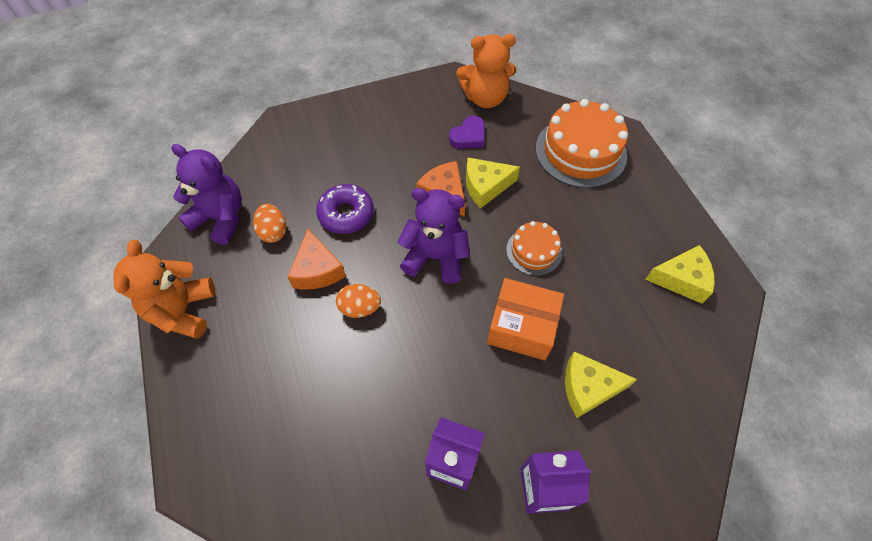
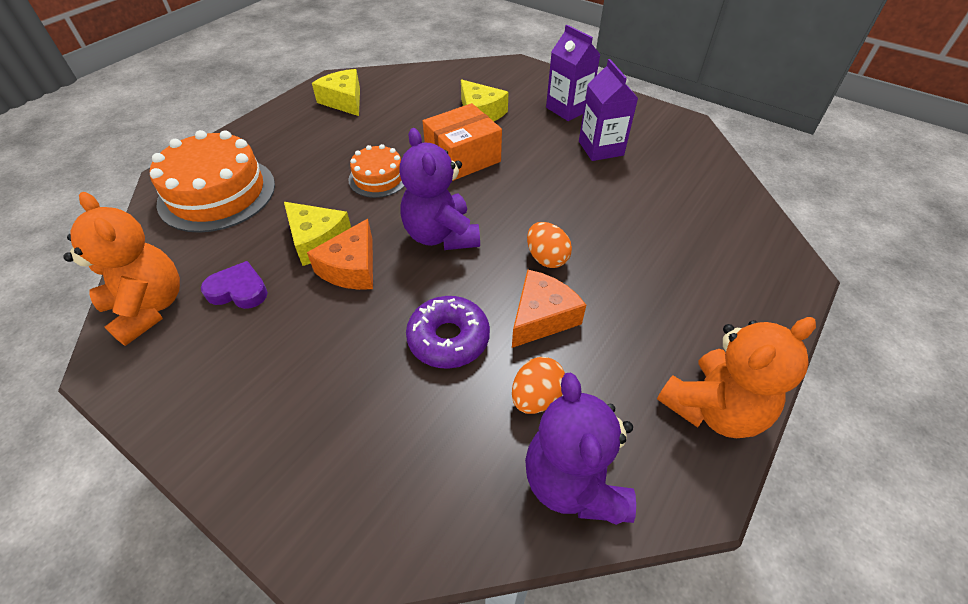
camera: 125 degrees left, 10 degrees down
(522, 327) = (463, 157): orange box -> orange box turned 75 degrees clockwise

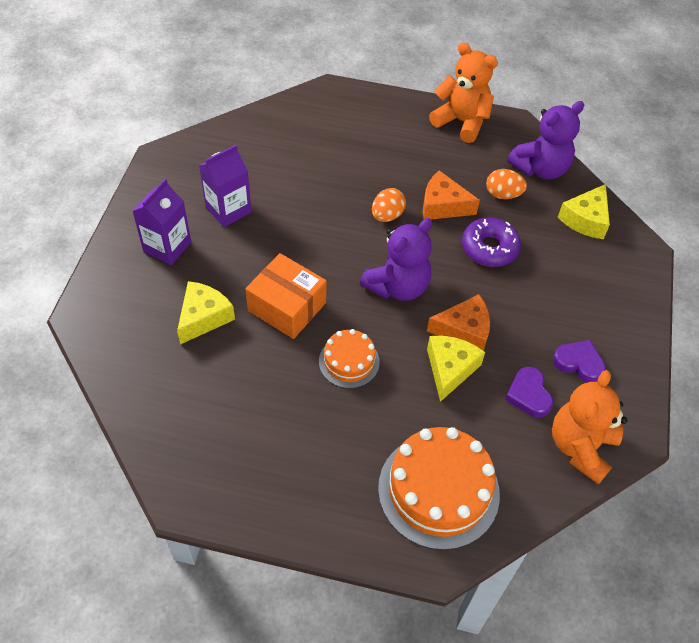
camera: 115 degrees left, 5 degrees up
(231, 356) = (579, 363): none -> purple heart
(344, 101) = (226, 462): yellow cheese -> yellow cheese (585, 219)

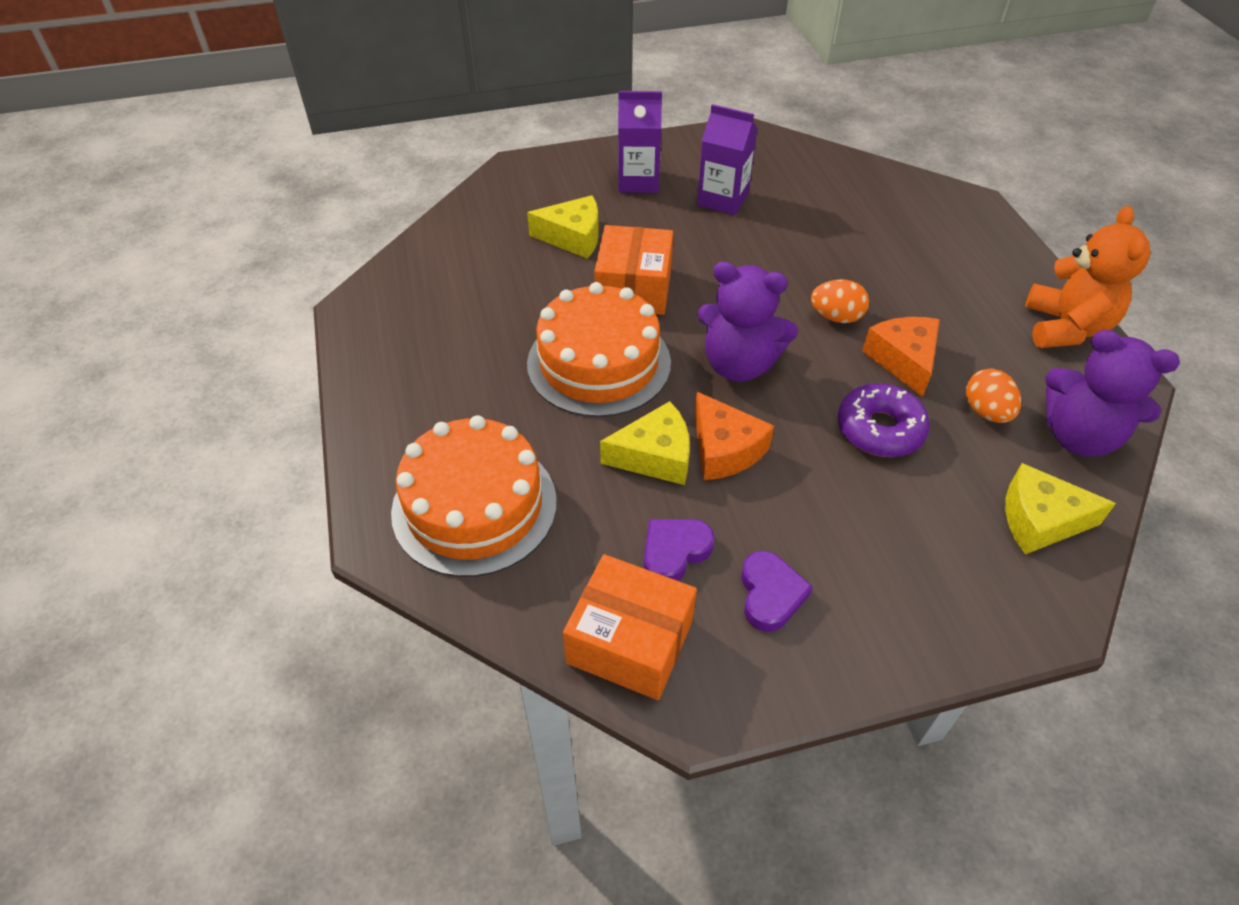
camera: 65 degrees right, 5 degrees down
(349, 361) = (599, 363): orange cake -> orange cake, size x1.82
(580, 447) = (630, 641): orange teddy bear -> orange box

